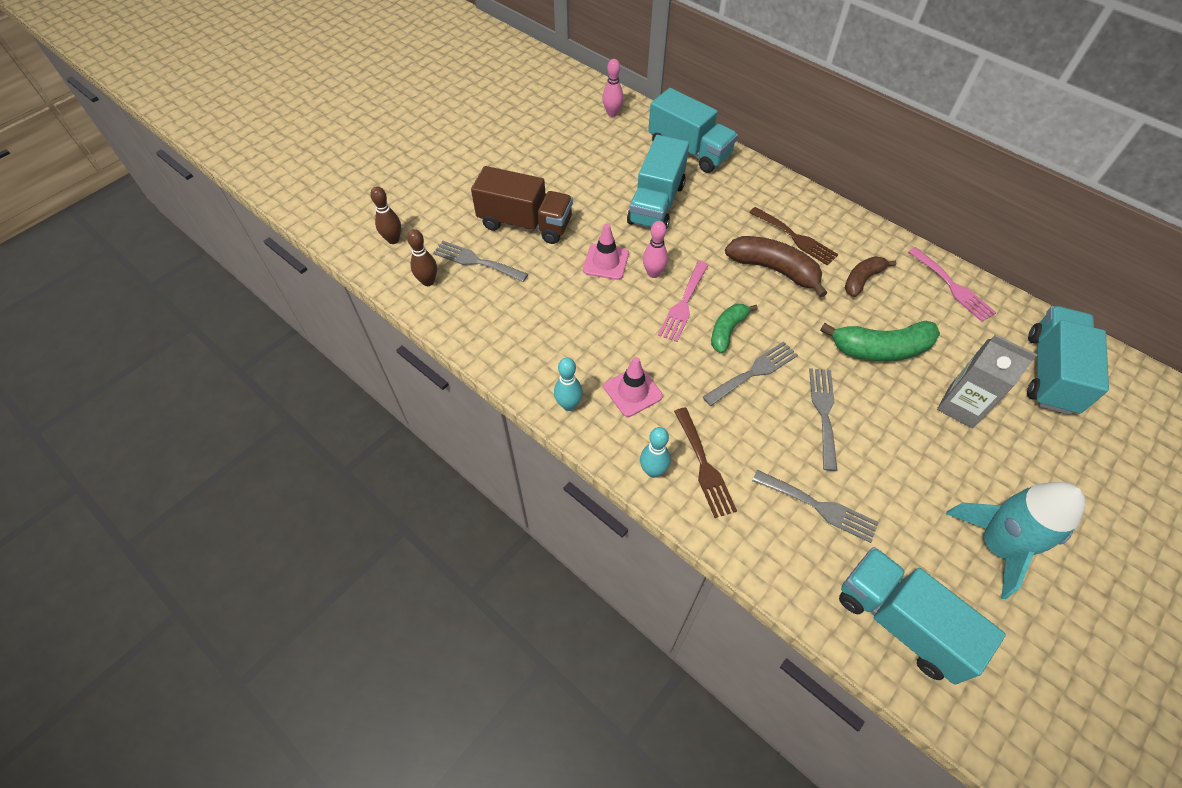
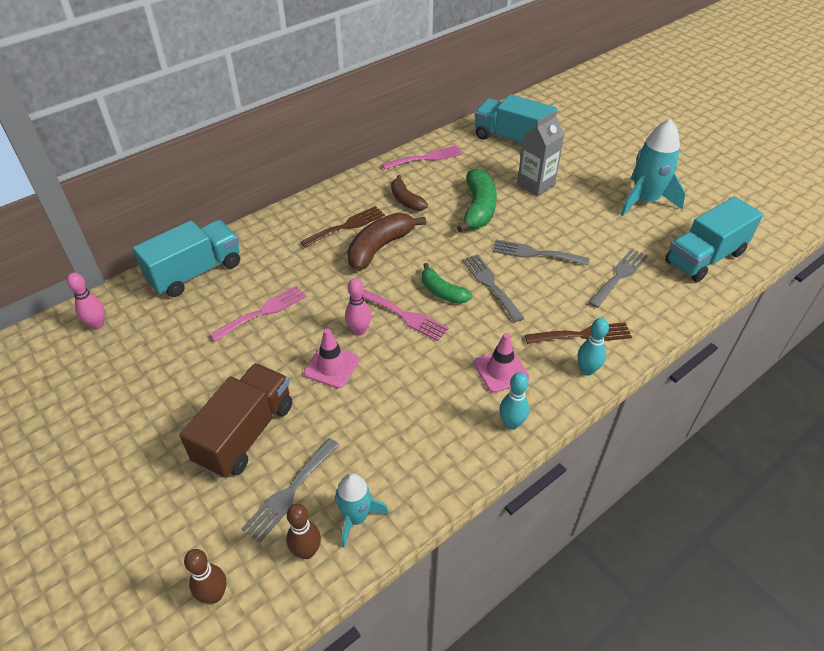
camera: 80 degrees left, 10 degrees down
(458, 305) = (356, 518): none -> turquoise rocket
(656, 203) = (263, 312): turquoise truck -> pink fork

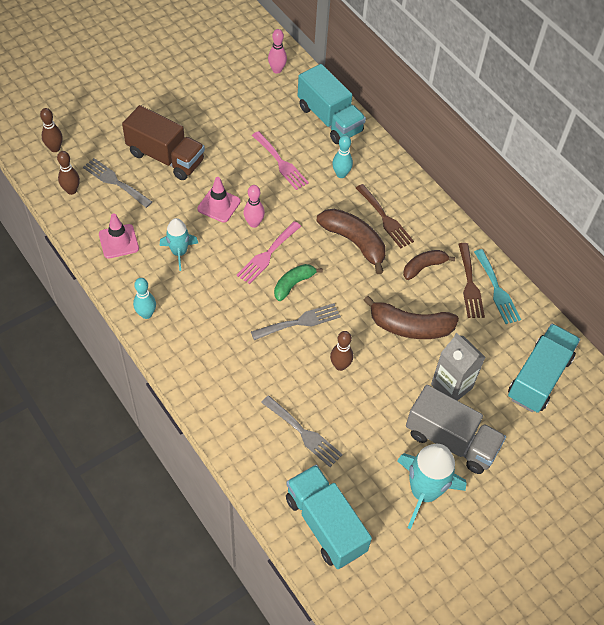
camera: 90 degrees right, 10 degrees up
(356, 518) = (89, 216): turquoise rocket -> turquoise rocket (179, 252)
(426, 158) = (497, 290): pink fork -> turquoise fork
(478, 209) = (410, 327): green banana -> brown banana
(501, 370) = (199, 315): pink traffic cone -> pink traffic cone (118, 241)
(535, 253) = (340, 365): grey fork -> brown bowling pin
(583, 335) = (230, 383): brown fork -> brown fork (470, 284)
(587, 370) = (190, 378): turquoise bowling pin -> turquoise bowling pin (341, 174)
(589, 185) = (451, 440): none -> grey truck

